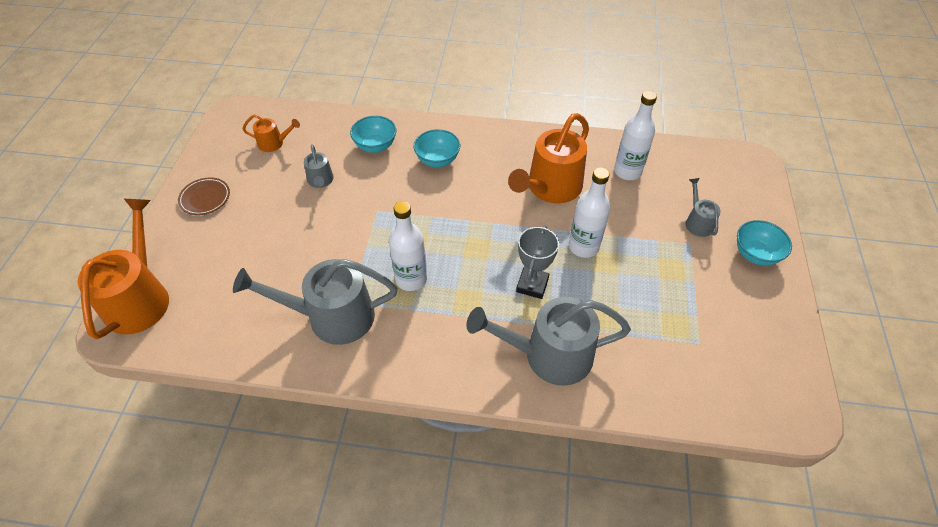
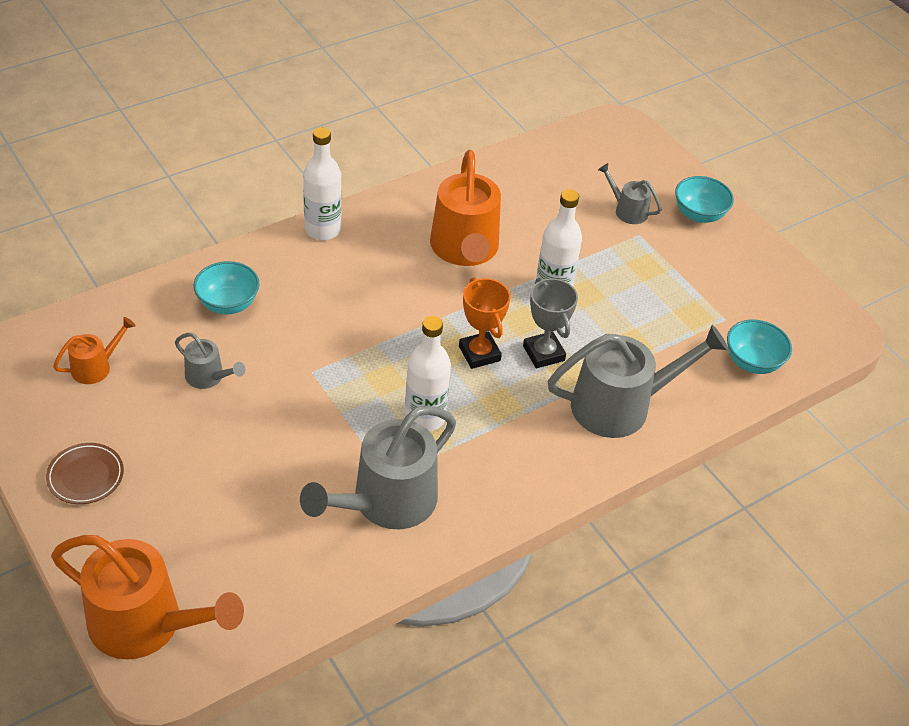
camera: 45 degrees left, 5 degrees down
(140, 298) = (145, 624): orange watering can -> orange watering can turned 150 degrees clockwise
(437, 160) = (317, 282): turquoise bowl -> turquoise bowl (752, 362)
(489, 259) = (479, 353): none -> orange trophy
(549, 355) = (620, 405): grey watering can -> grey watering can turned 150 degrees counterclockwise
(627, 172) = (520, 193): white bottle -> white bottle (322, 229)

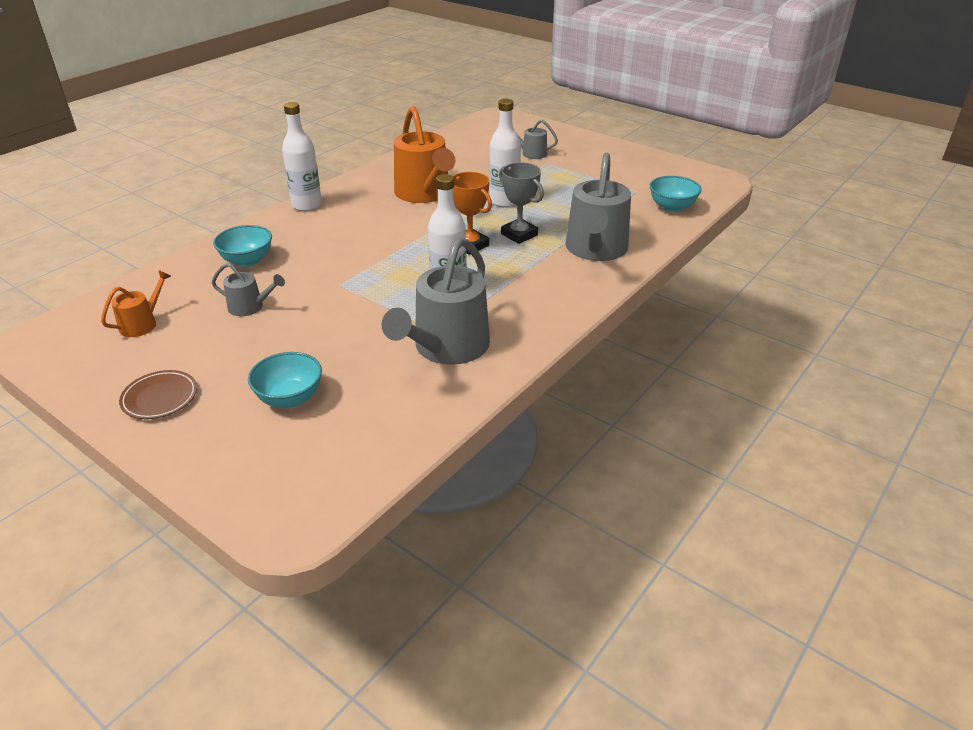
camera: 15 degrees left, 10 degrees down
(145, 624) = (264, 490): orange watering can -> none
(620, 405) = (595, 249): grey watering can -> grey watering can turned 135 degrees clockwise
(699, 214) = (581, 146): turquoise bowl -> turquoise bowl (290, 398)

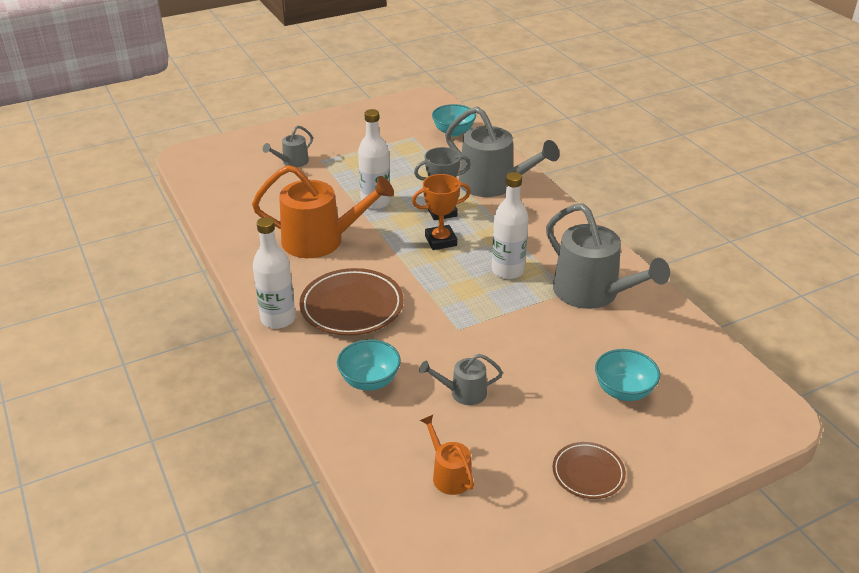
camera: 65 degrees left, 0 degrees up
(250, 307) = (463, 392): grey watering can -> grey watering can turned 135 degrees counterclockwise
(341, 229) = (352, 306): none -> brown plate

